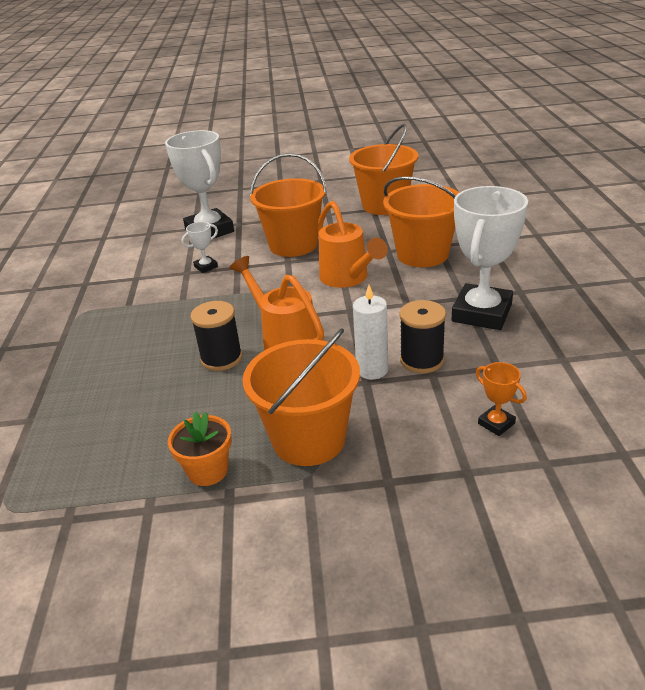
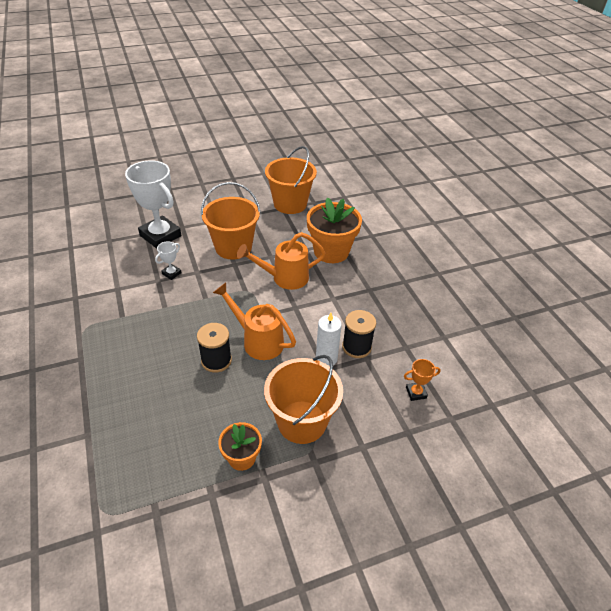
camera: 20 degrees left, 10 degrees up
(347, 278) = (284, 278): orange watering can -> orange watering can turned 120 degrees clockwise
(422, 254) = (331, 251): orange bucket -> orange flower pot
(481, 313) = (384, 302): white trophy -> none
(496, 423) = (416, 393): orange trophy -> orange trophy turned 45 degrees counterclockwise

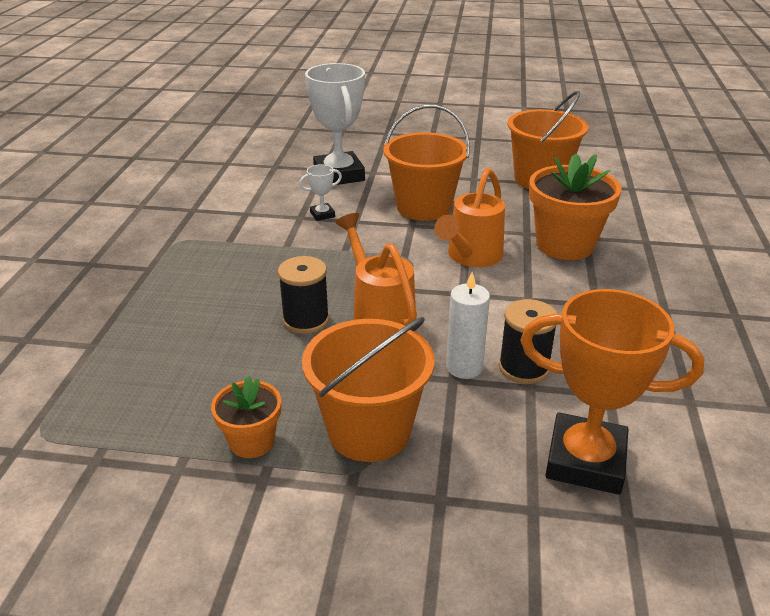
camera: 30 degrees right, 10 degrees down
(284, 278) = (471, 257): orange watering can -> orange watering can turned 75 degrees counterclockwise
(416, 393) = (585, 460): orange trophy -> orange trophy, size x2.33

